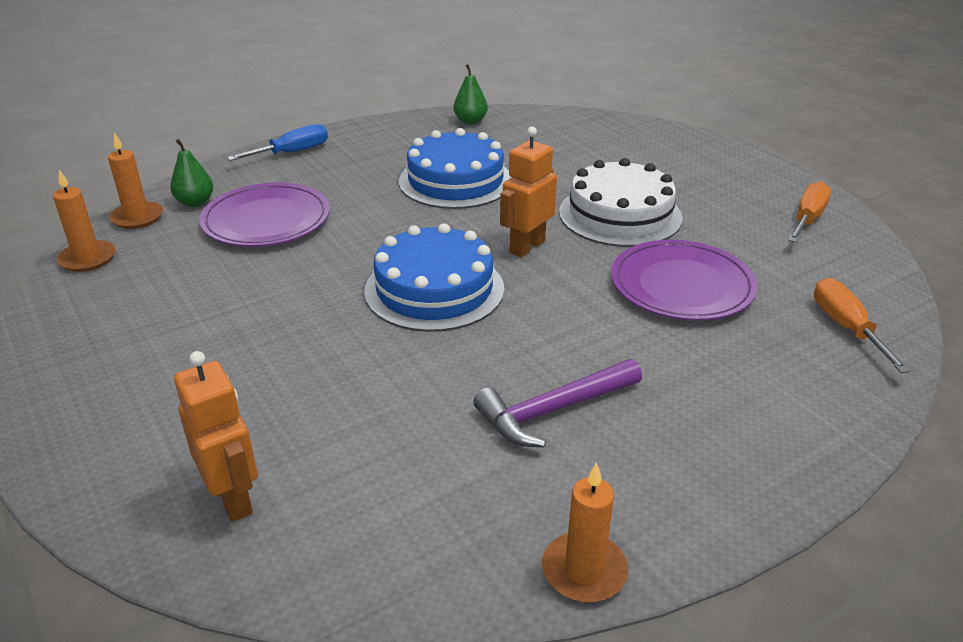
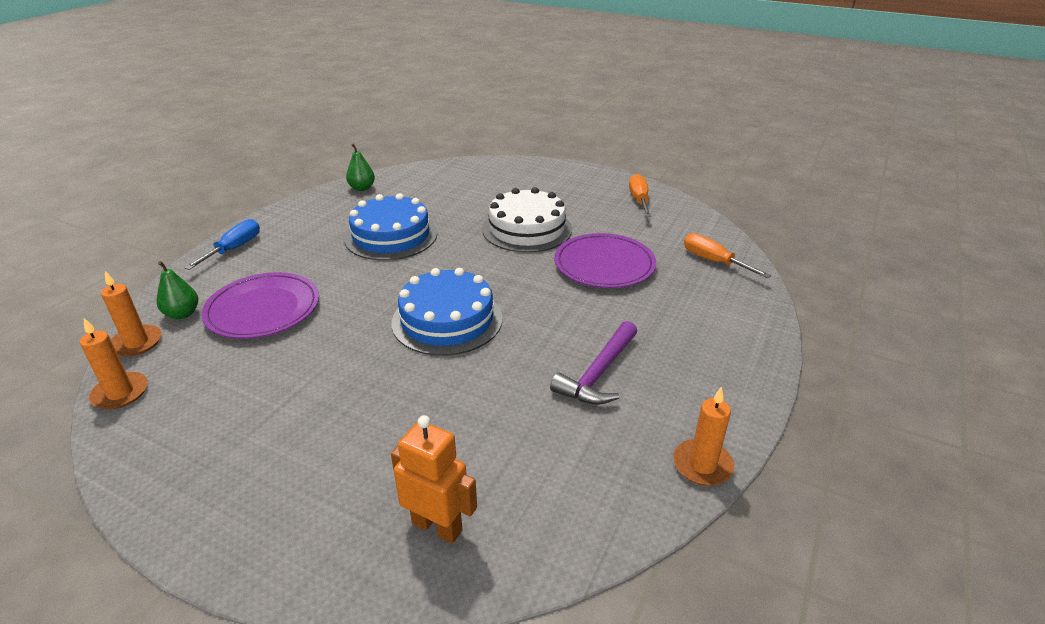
camera: 30 degrees left, 0 degrees up
(527, 247) = (485, 269): orange robot -> none

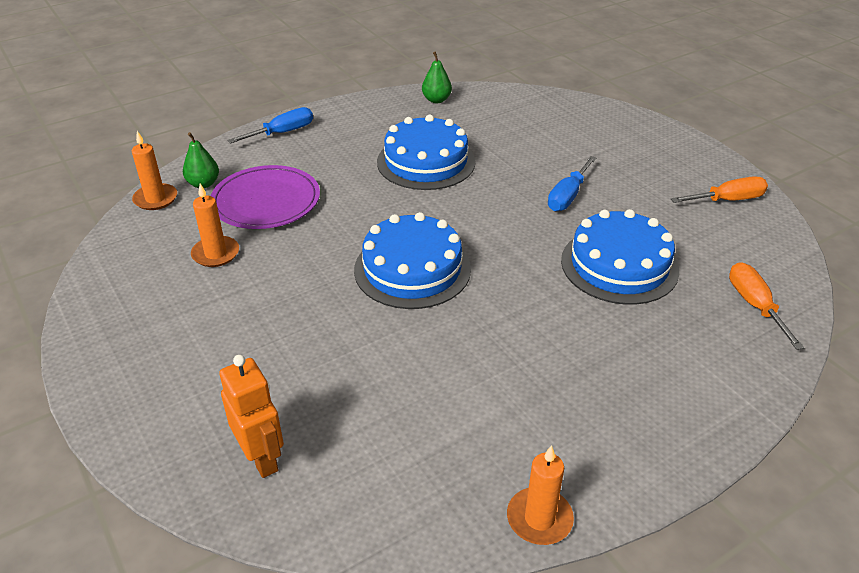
camera: 30 degrees right, 5 degrees up
(120, 393) = (118, 239): orange candle -> orange candle (215, 254)
(527, 229) = (568, 196): white cake -> blue screwdriver
(598, 373) = (513, 381): purple hammer -> none
(604, 264) = (619, 265): purple plate -> blue cake
(639, 200) = (728, 200): orange screwdriver -> orange screwdriver turned 45 degrees clockwise

